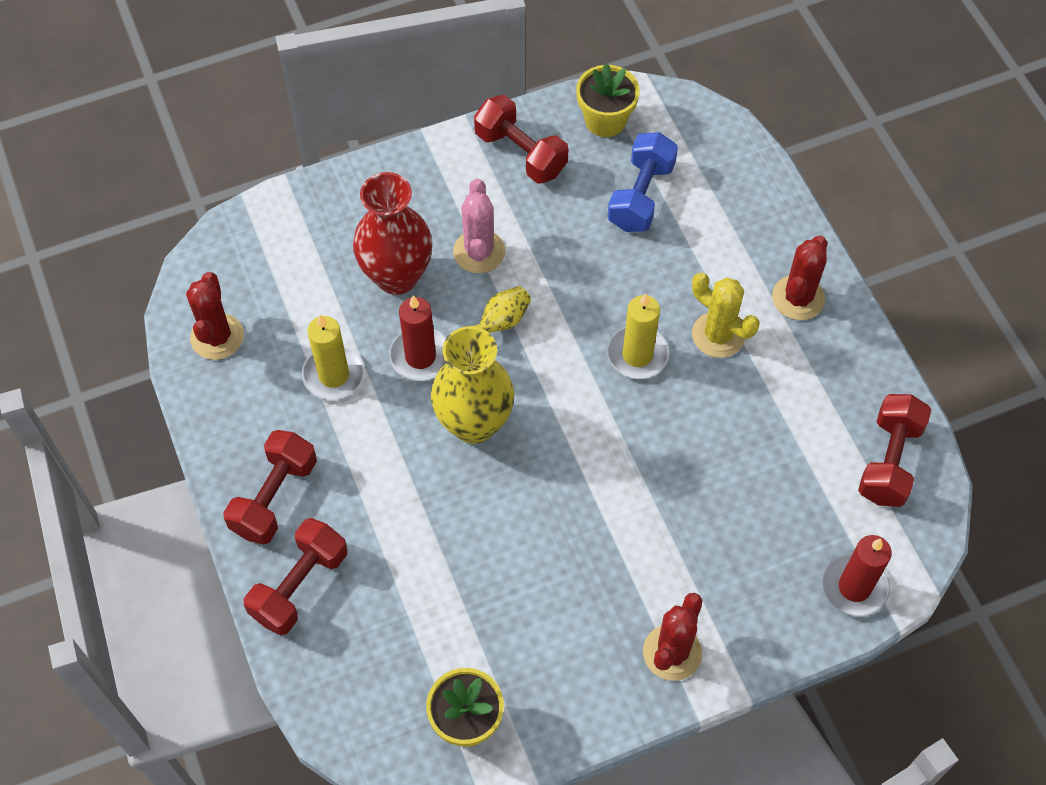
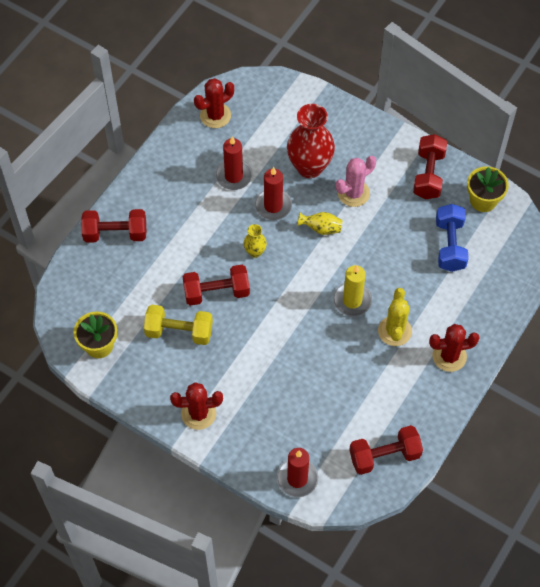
camera: 55 degrees right, 0 degrees up
(274, 497) = (151, 194): red dumbbell -> red dumbbell (216, 292)
(333, 375) = (233, 176): yellow candle -> red candle
(474, 423) = (255, 252): yellow vase -> yellow vase, size x0.47
(525, 598) = (179, 331): none -> yellow dumbbell
(641, 196) = (450, 245): blue dumbbell -> blue dumbbell turned 75 degrees counterclockwise

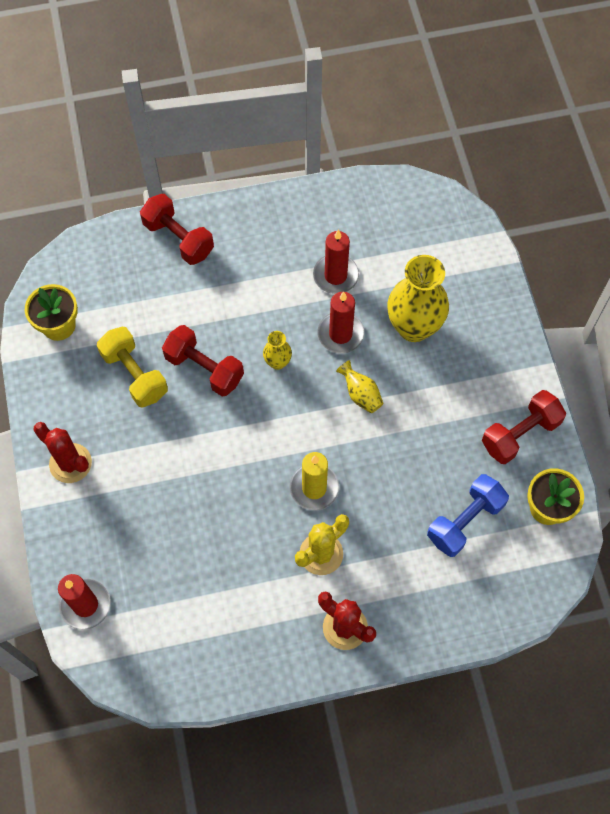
camera: 45 degrees right, 5 degrees up
(215, 115) = (380, 206): red cactus -> none
(309, 167) = (414, 327): red vase -> yellow vase
(353, 193) = (427, 388): pink cactus -> none
(384, 456) = (182, 661): red dumbbell -> none

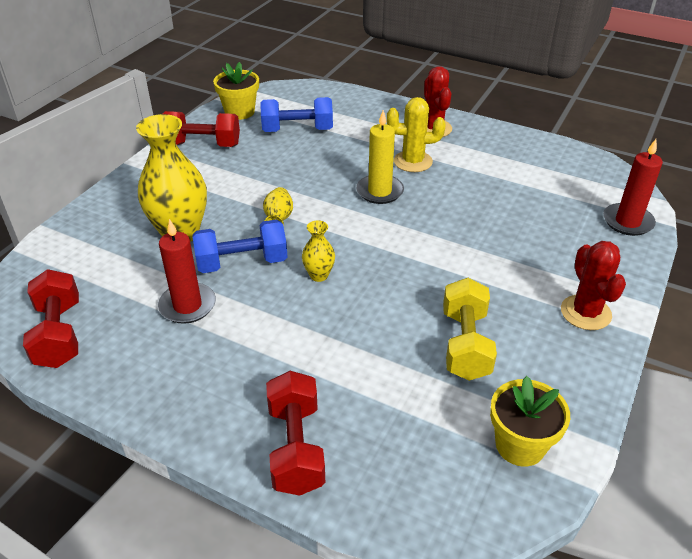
camera: 140 degrees left, 25 degrees down
(204, 368) = (390, 309): red dumbbell -> red dumbbell (59, 334)
(340, 334) = (242, 262): red candle -> blue dumbbell

